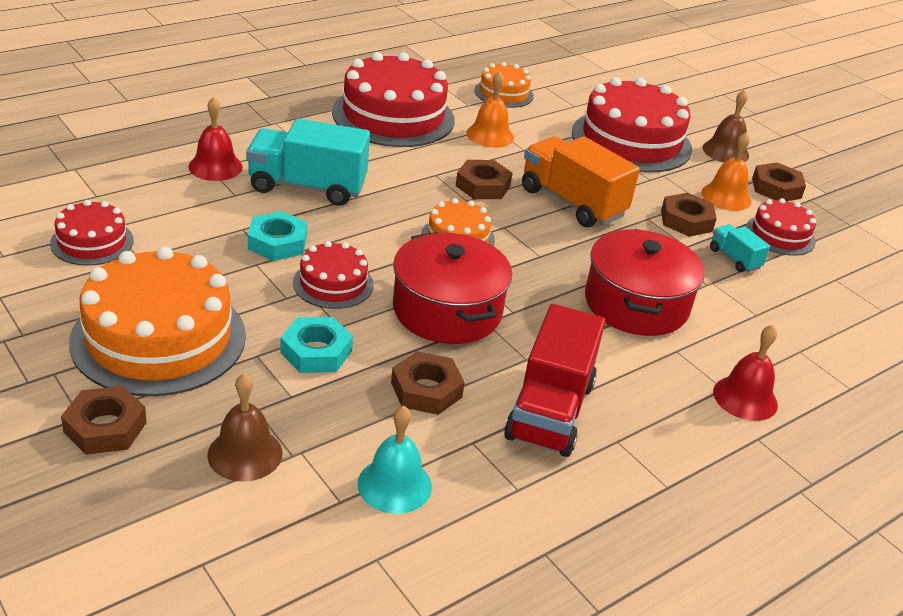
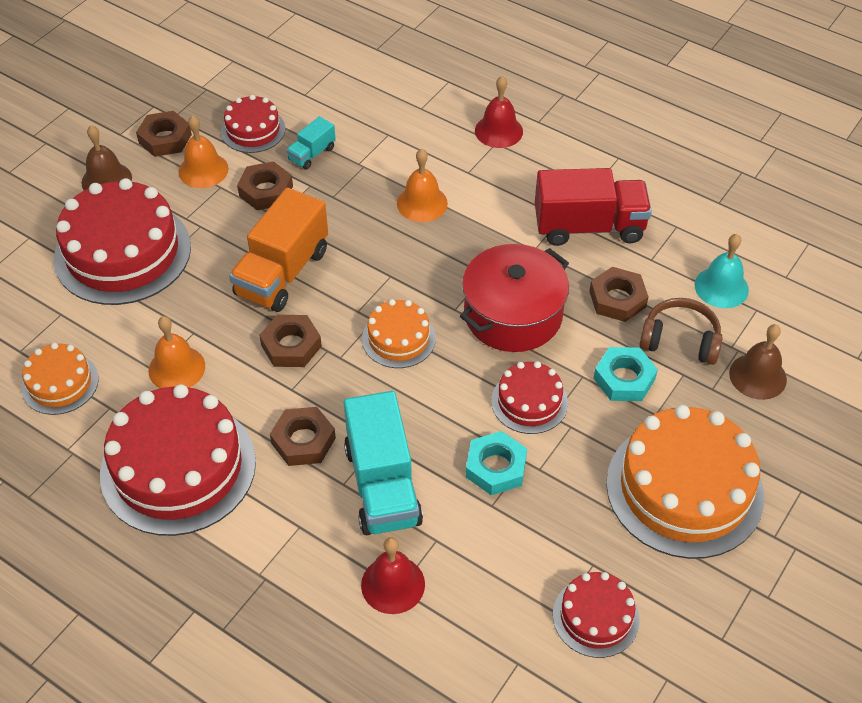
camera: 105 degrees left, 15 degrees up
(105, 427) = (798, 469): brown nut -> brown nut (303, 441)
(338, 413) = (680, 340): none -> brown headphones
(636, 304) = (422, 203): red pot -> orange bell

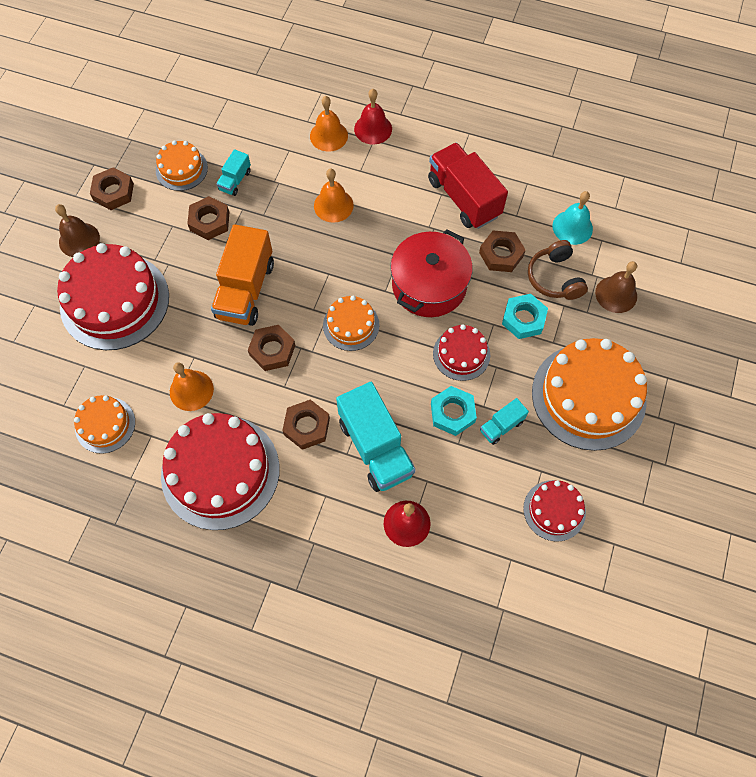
camera: 15 degrees left, 15 degrees up
(203, 170) = (154, 214): orange bell -> orange bell (329, 136)
(253, 130) = (181, 169): red cake -> orange cake
(555, 498) = (501, 426): none -> turquoise truck
(589, 227) = (464, 198): red truck -> red truck turned 105 degrees counterclockwise
(680, 340) = (554, 278): brown headphones -> brown headphones turned 105 degrees counterclockwise

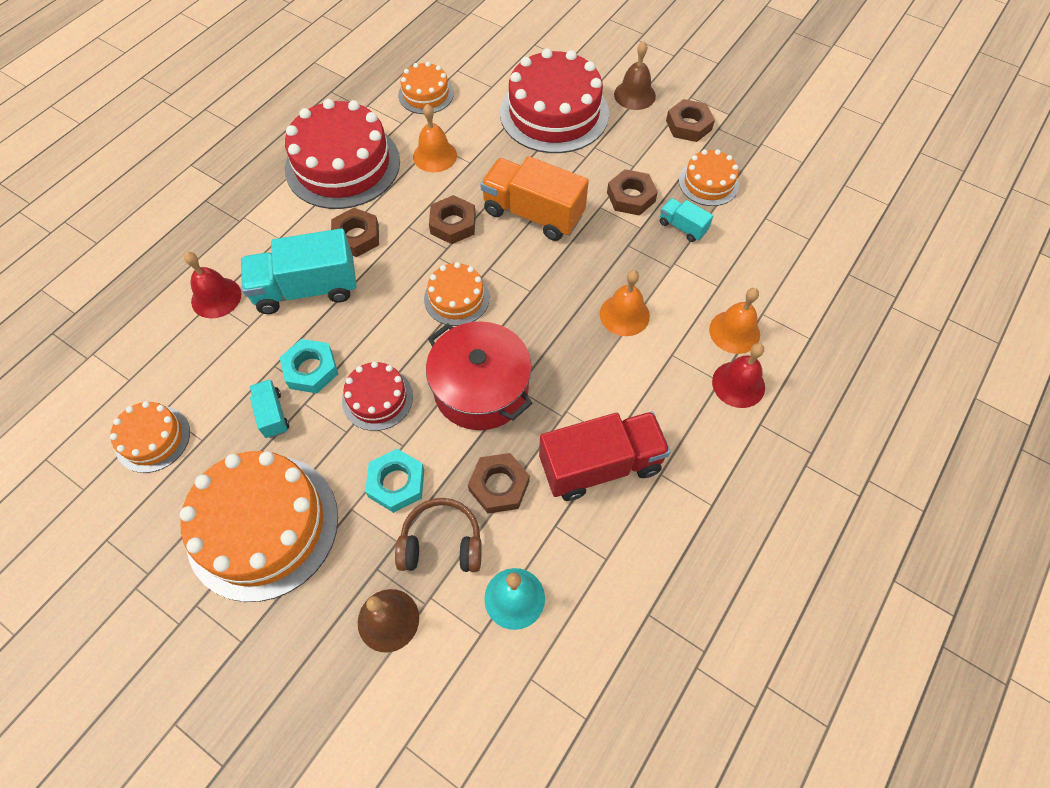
camera: 105 degrees right, 5 degrees down
(554, 510) = (153, 438): red cake -> orange cake

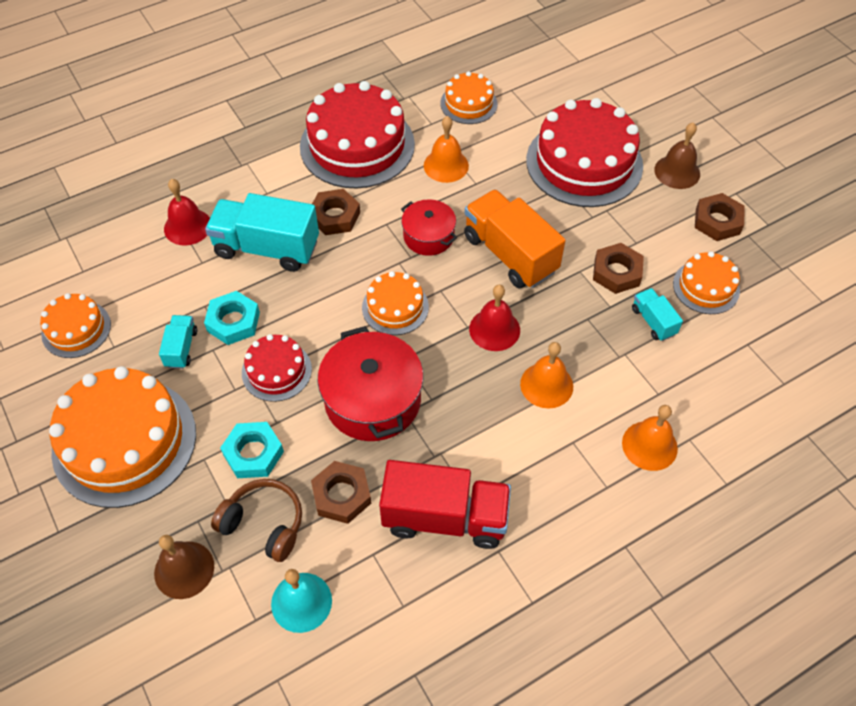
camera: 25 degrees right, 5 degrees down
(453, 224) = (428, 236): brown nut -> red pot
(738, 384) = (624, 498): red bell -> red bell (494, 329)

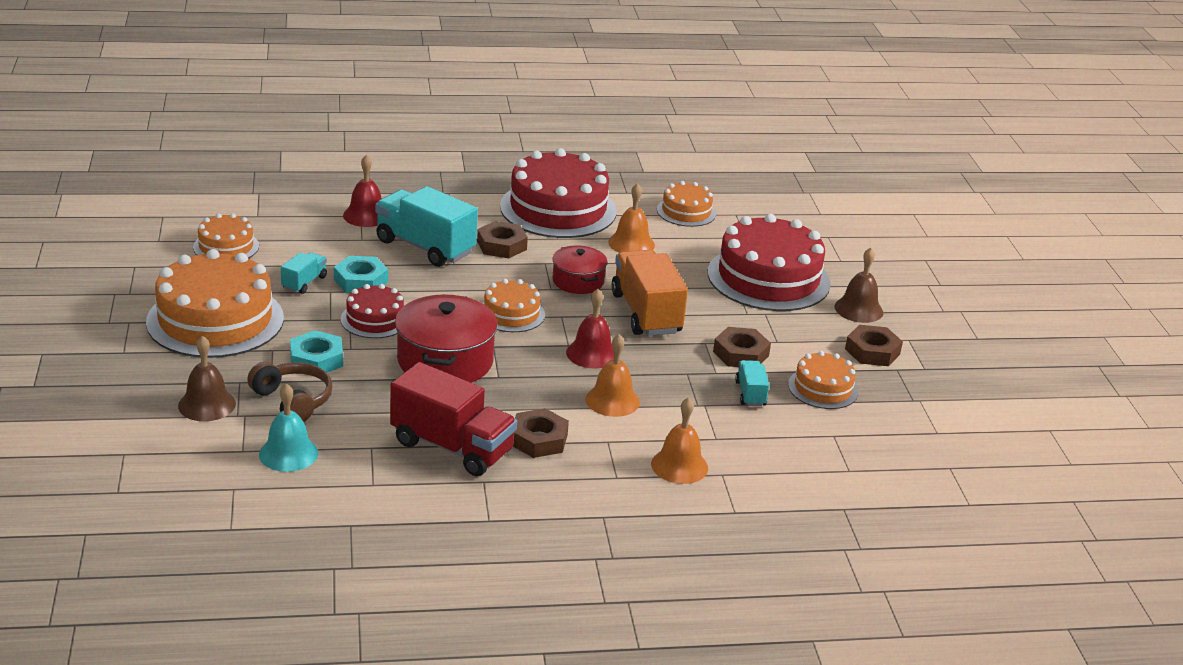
camera: 20 degrees right, 25 degrees down
(341, 495) = (372, 406): brown nut -> brown nut (538, 439)

